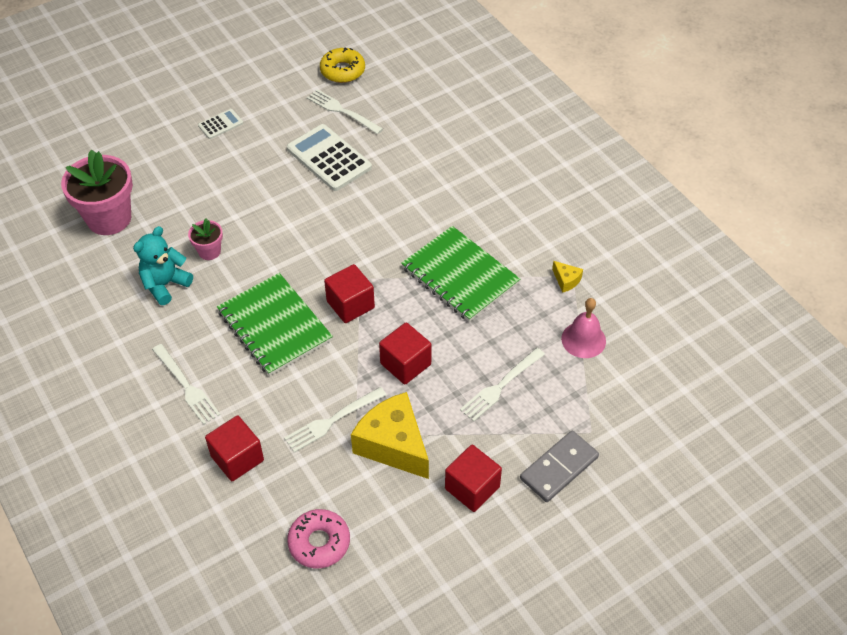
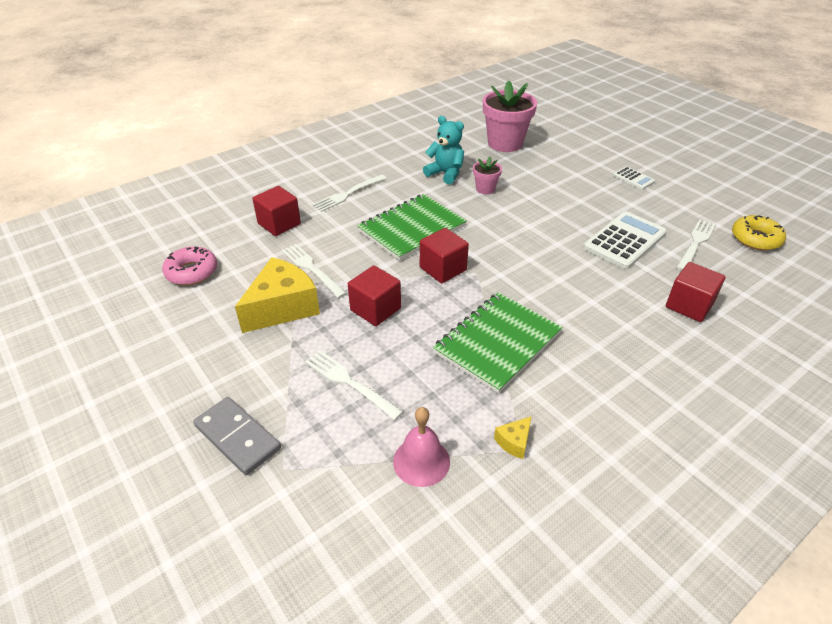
camera: 85 degrees right, 10 degrees down
(472, 488) = (226, 365): red cube -> red cube (689, 305)

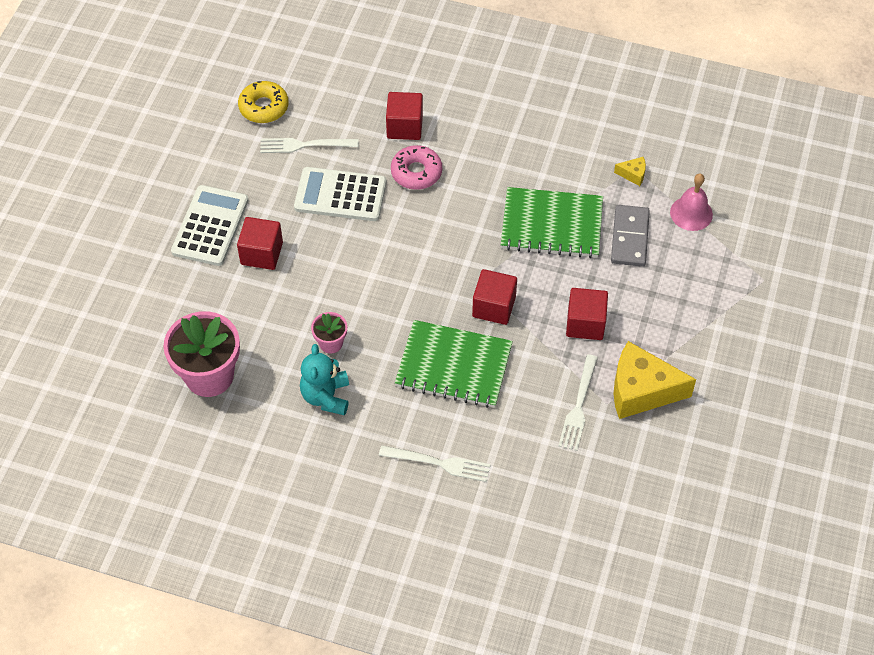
camera: 125 degrees left, 15 degrees up
(192, 272) = (665, 500): pink donut -> pink donut (416, 172)
(237, 437) = (769, 322): grey domino -> grey domino (630, 238)
(279, 224) = (540, 487): red cube -> red cube (261, 253)
(349, 382) = (670, 291): white fork -> none
(633, 178) = (210, 226): white calculator -> white calculator, size x1.97

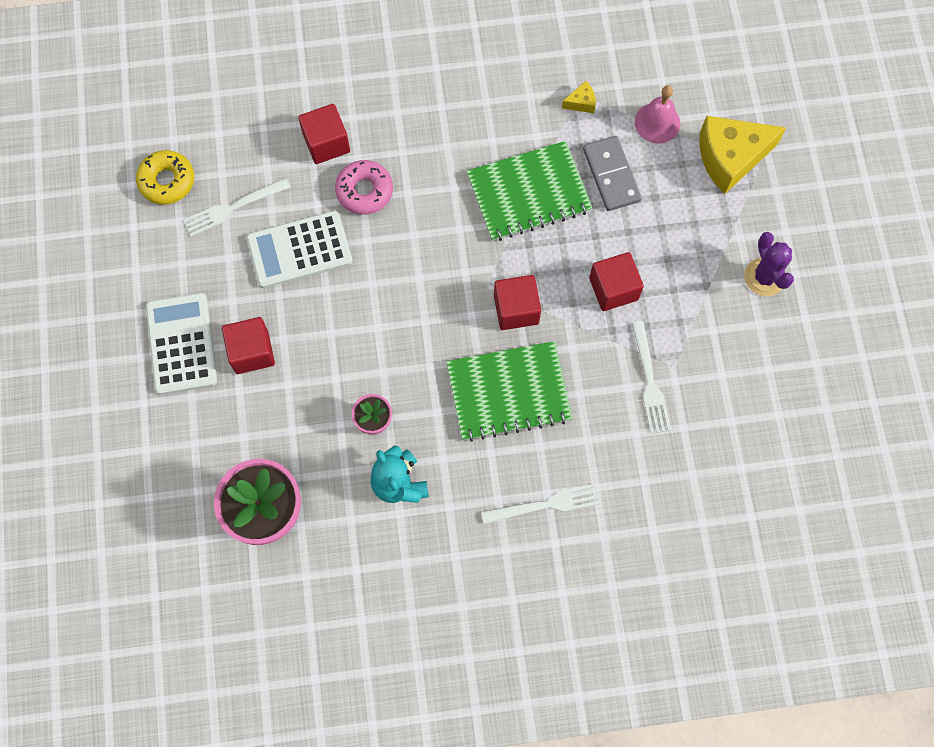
camera: 25 degrees left, 15 degrees up
(641, 391) = (701, 338): yellow cheese -> yellow cheese (730, 158)
(723, 366) = (764, 277): none -> purple cactus

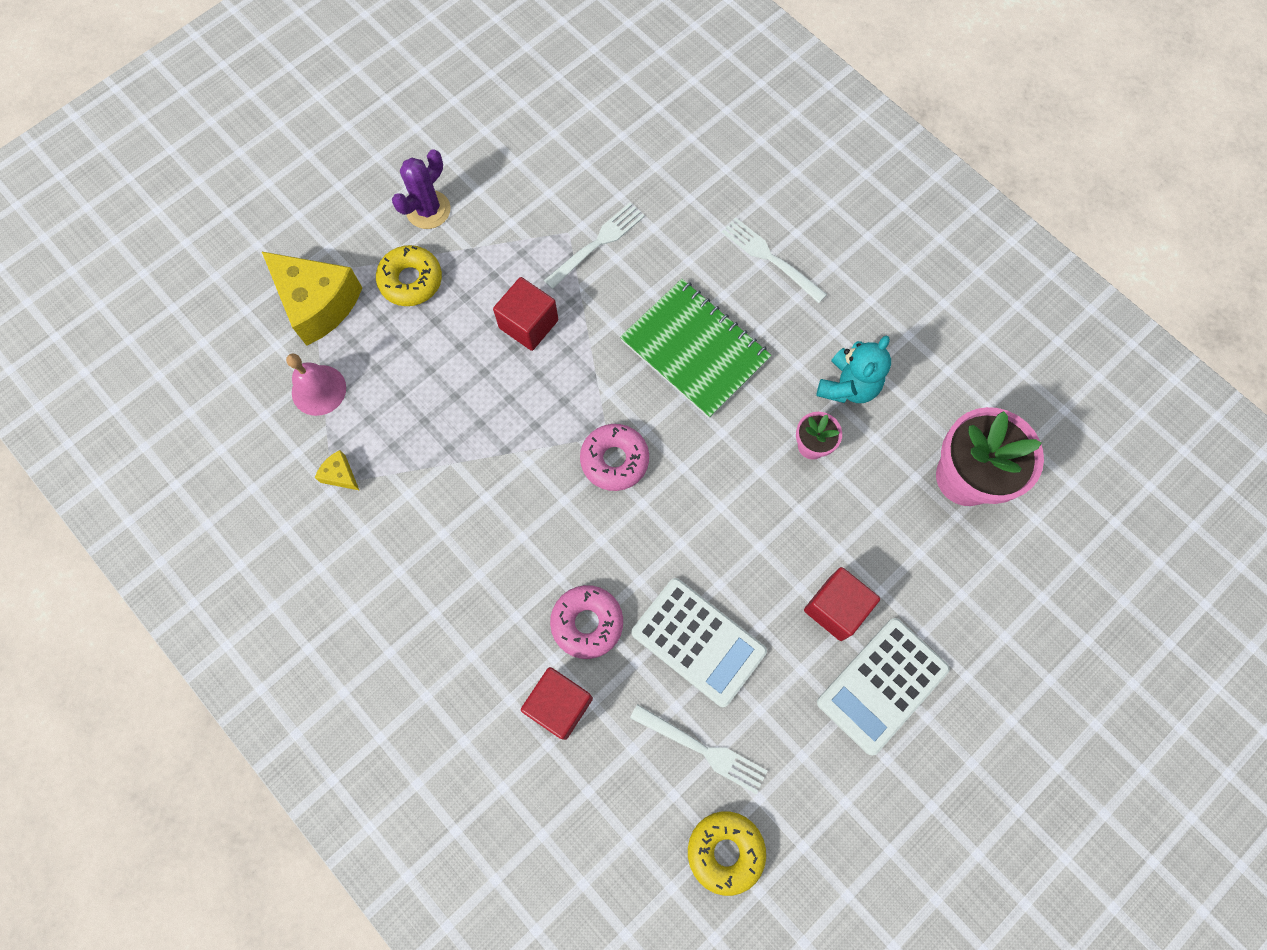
camera: 125 degrees left, 0 degrees up
(464, 280) = (614, 460): none -> pink donut
(516, 309) = (610, 394): red cube -> none
(528, 193) = (479, 460): green notebook -> none
(611, 175) = (407, 397): grey domino -> none
(707, 230) = (411, 280): none -> yellow donut

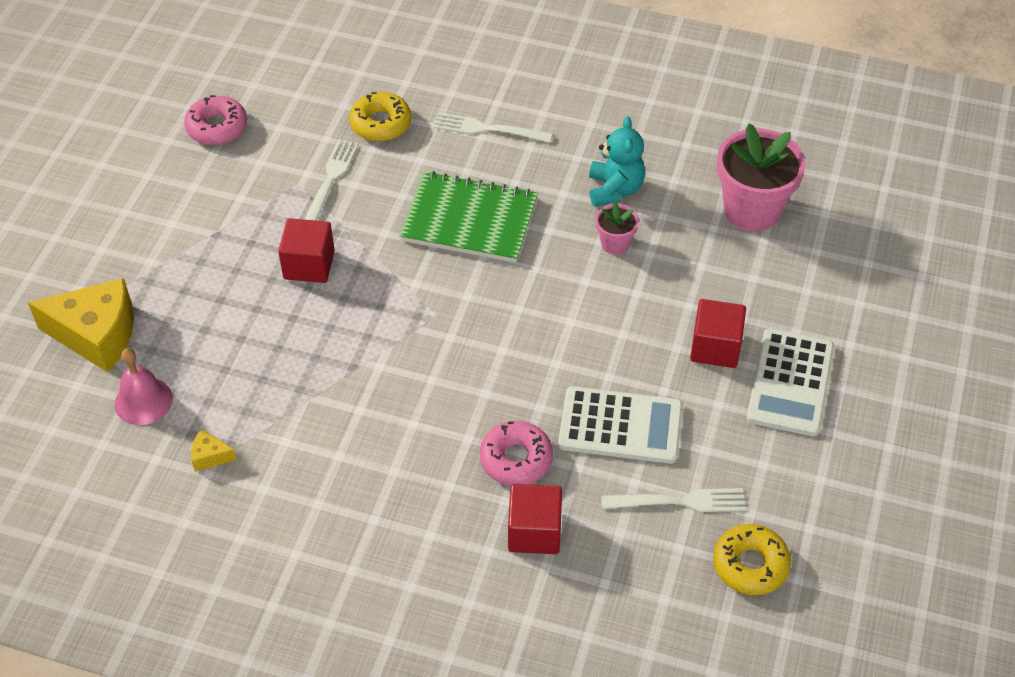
camera: 30 degrees left, 20 degrees down
(411, 280) = (176, 279): yellow donut -> yellow donut (381, 124)
(428, 210) = (155, 220): purple cactus -> none
(614, 460) = (456, 329): pink donut -> pink donut (217, 127)

